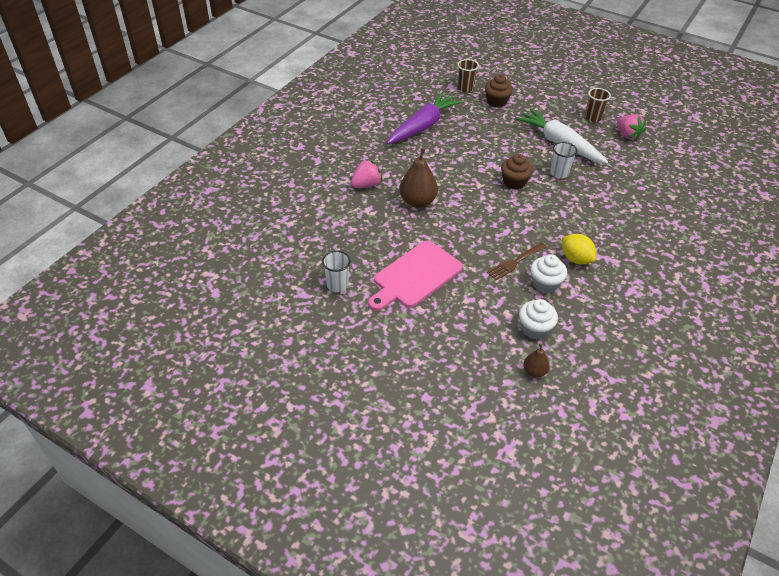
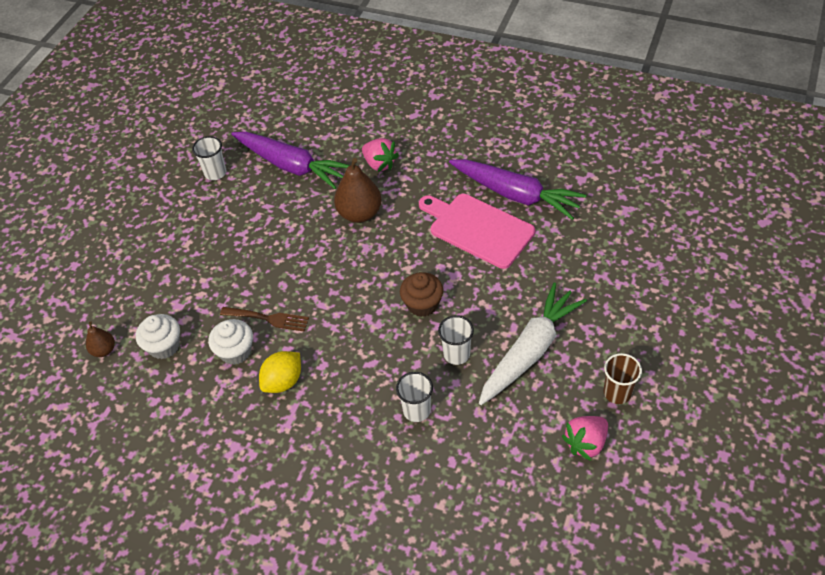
camera: 85 degrees right, 5 degrees up
(348, 234) = (291, 166): none -> purple carrot
(415, 276) = (235, 231): pink cutting board -> pink cutting board (478, 229)
(465, 88) = (629, 226): brown cup -> none
(496, 102) = (609, 266): brown cupcake -> none
(515, 262) = (268, 318): brown fork -> brown fork turned 150 degrees clockwise
(603, 197) = (416, 410): none -> white cup

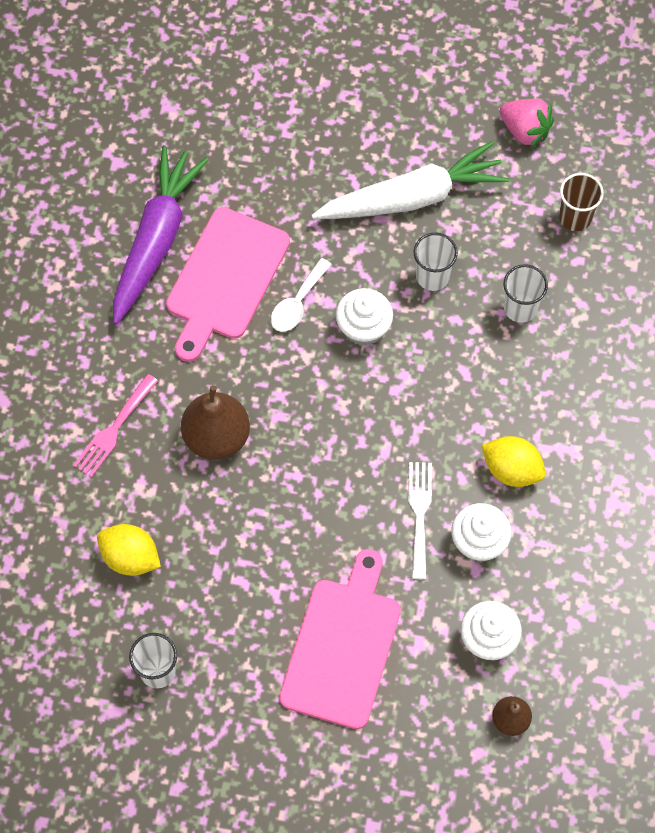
camera: 105 degrees left, 15 degrees up
(193, 264) = (342, 647): none -> pink cutting board
(268, 318) = (419, 514): brown fork -> white fork
(291, 166) = (130, 557): purple carrot -> yellow lemon
(379, 164) = (114, 429): pink strawberry -> pink fork
(422, 304) = (363, 327): brown cupcake -> white cupcake
(450, 267) = (297, 303): none -> white spoon
(530, 351) = (412, 197): white carrot -> white carrot turned 135 degrees clockwise
(617, 392) = (453, 104): brown cup -> brown cup (575, 217)

